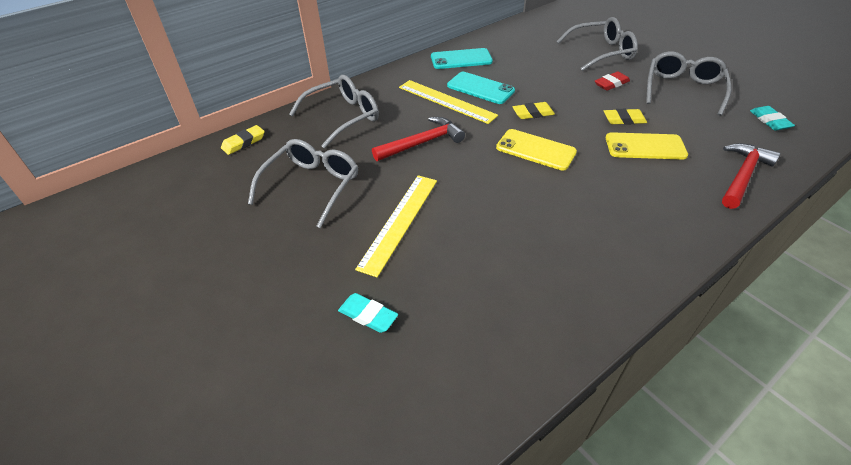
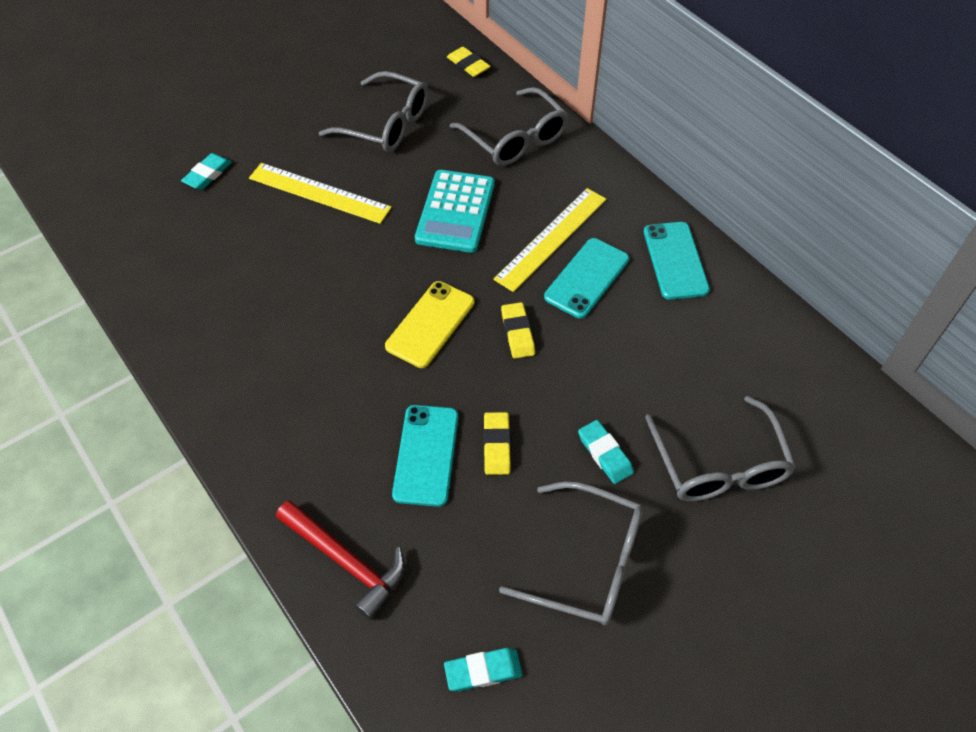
camera: 90 degrees right, 10 degrees up
(422, 143) = (455, 212): red hammer -> turquoise calculator
(611, 84) = (605, 454): red eraser -> turquoise eraser
(645, 147) = (426, 455): yellow phone -> turquoise phone

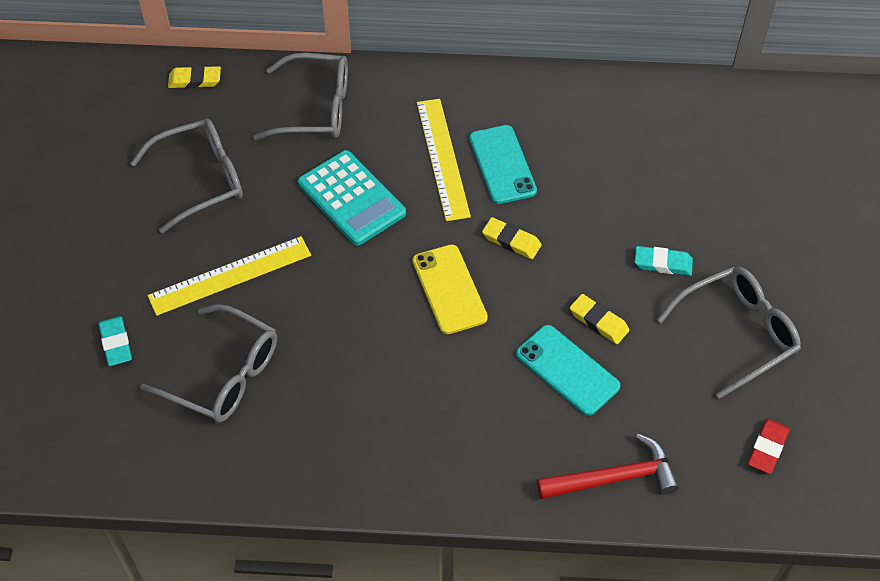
camera: 50 degrees left, 0 degrees up
(483, 671) = (767, 448): turquoise eraser -> red eraser
(675, 260) = (538, 103): turquoise phone -> none
(719, 464) = (727, 207): grey glasses -> grey glasses (224, 375)

